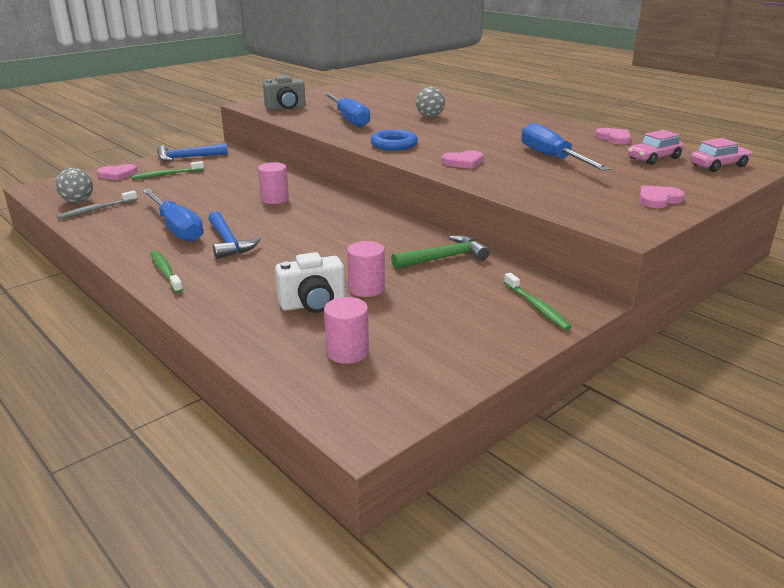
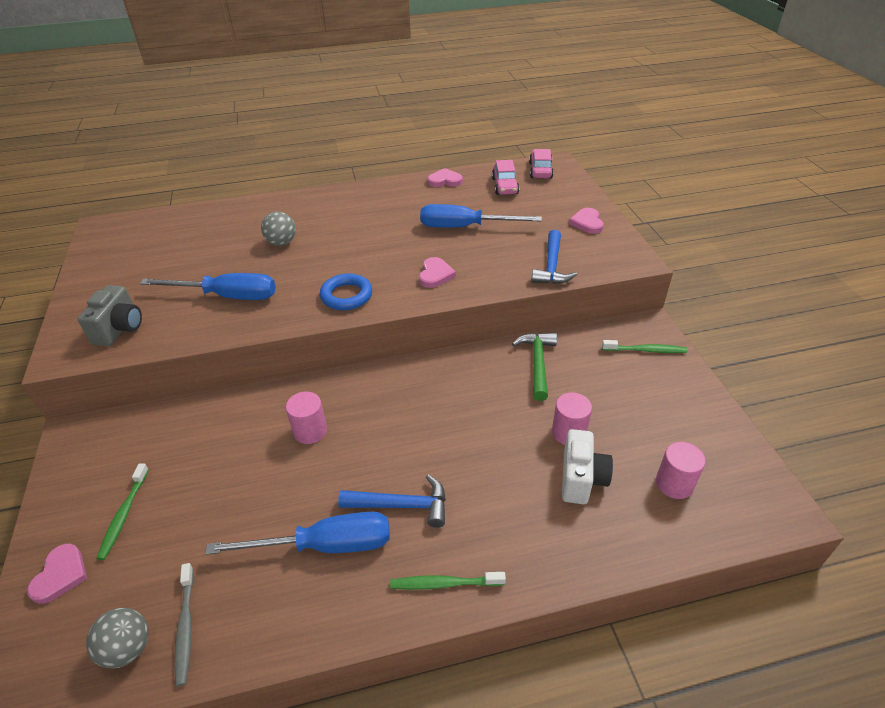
camera: 60 degrees left, 15 degrees up
(188, 158) = (79, 475): blue hammer -> blue hammer (552, 266)

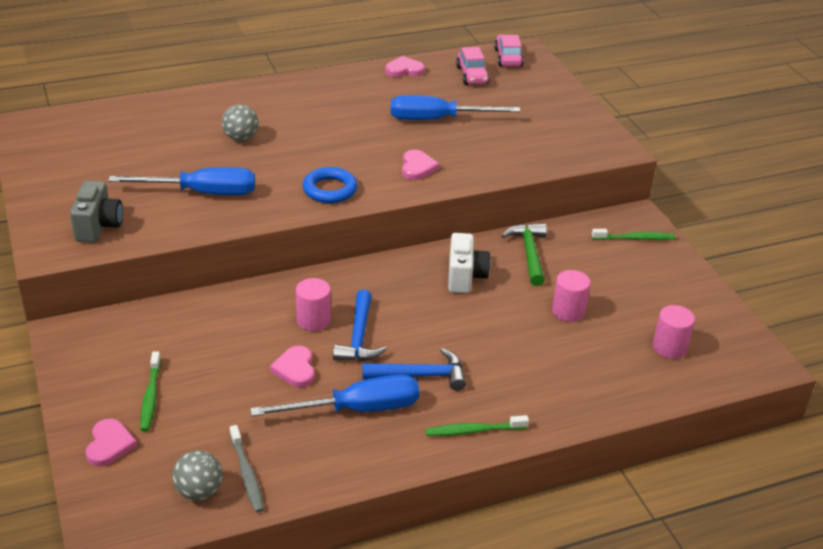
camera: 10 degrees left, 5 degrees down
(552, 266) = (535, 157): blue hammer -> blue hammer (359, 337)
(581, 479) = (585, 347): white camera -> white camera (465, 277)
(587, 223) = (566, 113): pink heart -> pink heart (295, 369)

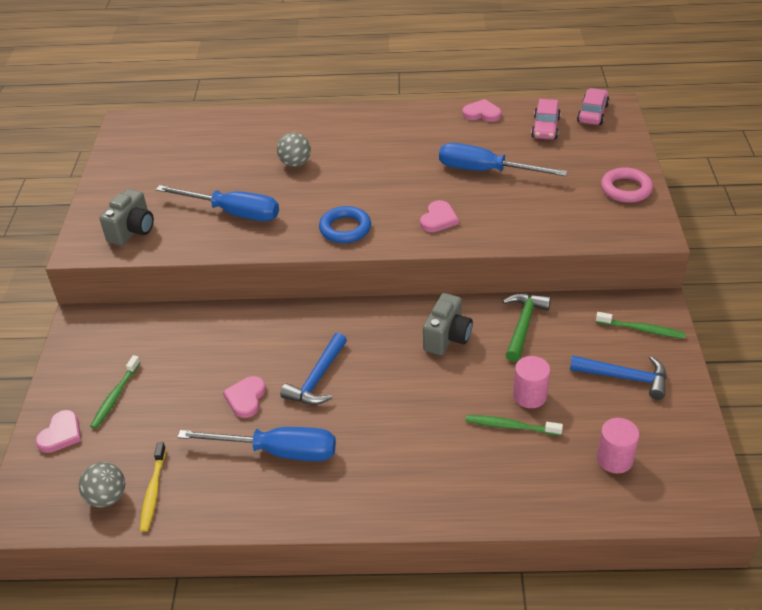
camera: 25 degrees right, 5 degrees up
(247, 474) = (153, 491): grey toothbrush -> yellow toothbrush
(313, 320) = (286, 353): pink cylinder -> none
(420, 375) = (352, 431): blue hammer -> blue hammer (624, 377)
(465, 277) = (447, 337): white camera -> grey camera
(474, 430) = (372, 500): green toothbrush -> green toothbrush (510, 426)
(574, 117) = (626, 189): none -> pink ring

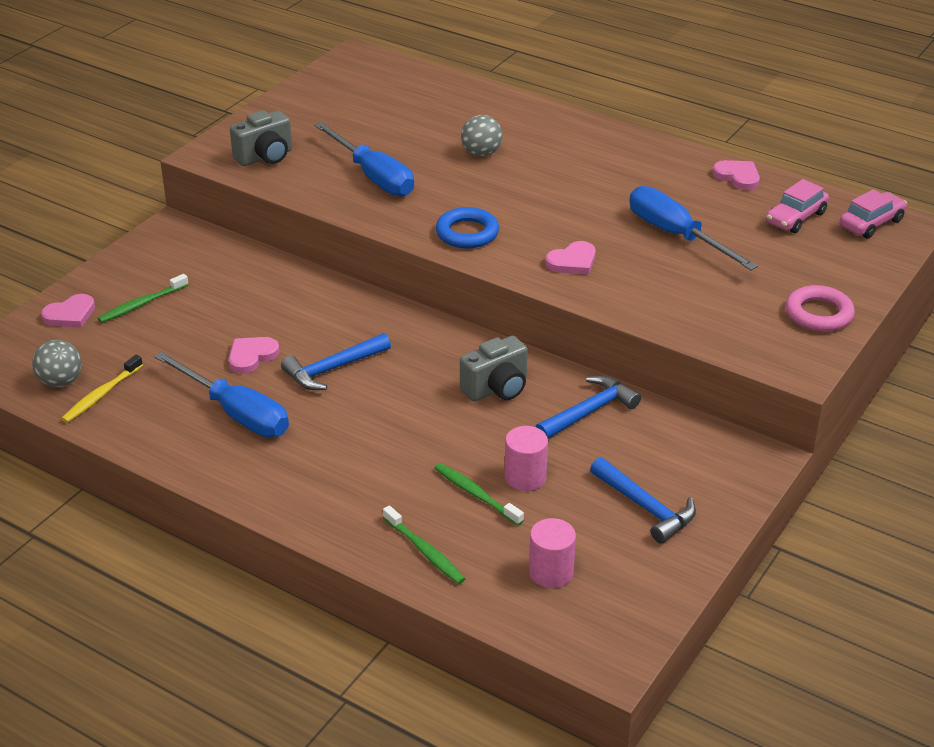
camera: 30 degrees right, 5 degrees down
(523, 325) = (589, 412): green hammer -> blue hammer
(642, 329) = (716, 472): green toothbrush -> green toothbrush (425, 551)

